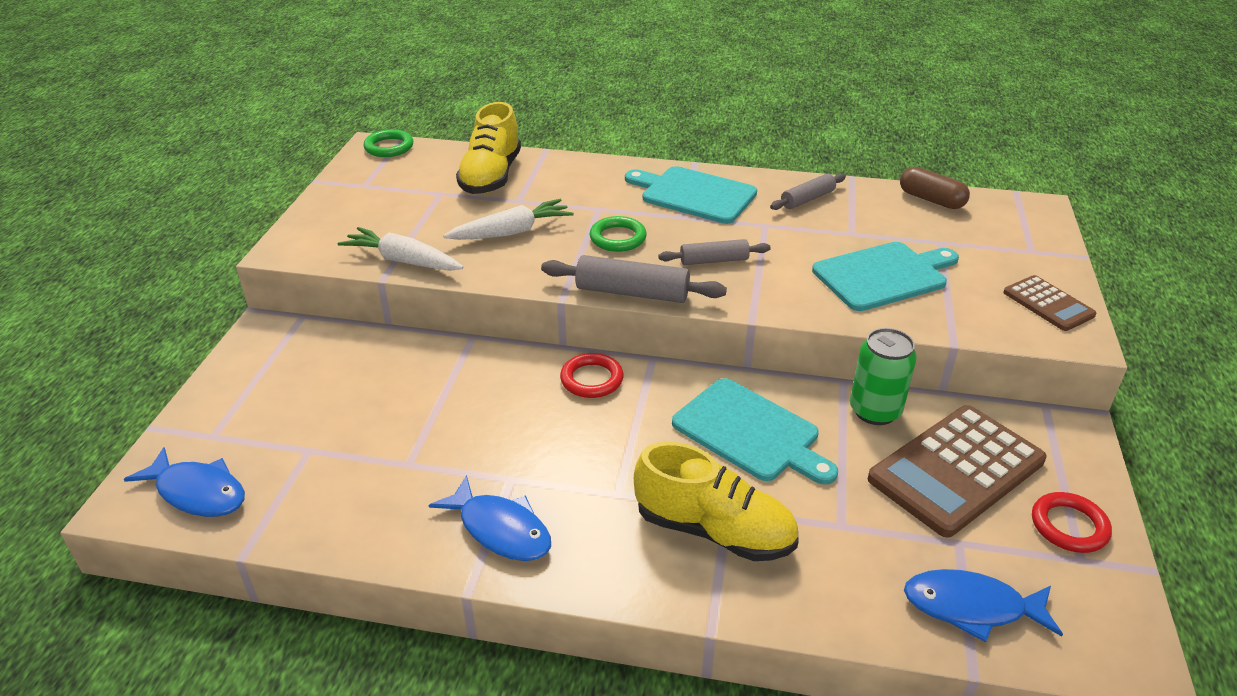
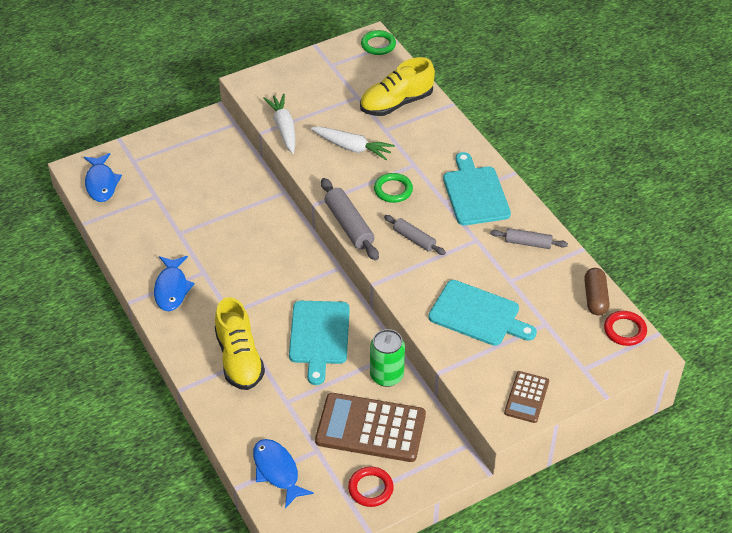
camera: 50 degrees right, 10 degrees up
(591, 379) = (298, 256): red ring -> red ring (625, 330)

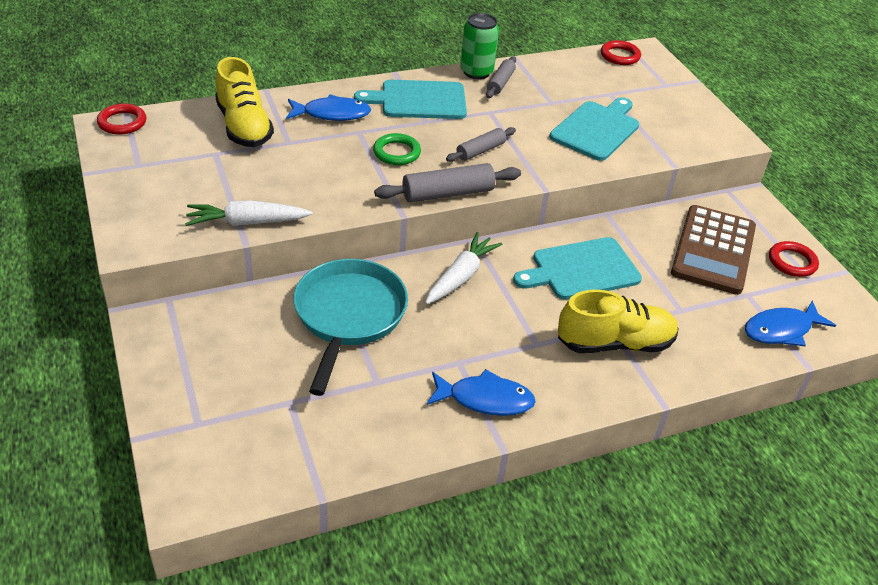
camera: 85 degrees left, 5 degrees down
(101, 183) = (234, 470): blue fish -> blue fish (332, 114)
(236, 210) = (348, 316): none -> turquoise pan
(319, 336) = (581, 270): turquoise cutting board -> turquoise cutting board turned 150 degrees clockwise
(352, 147) = (310, 171): white carrot -> white carrot (461, 276)
(378, 45) = (122, 122): green ring -> red ring
(386, 376) = (641, 228): green can -> green can (476, 72)
(526, 397) = (703, 121): brown calculator -> none
(595, 298) = (579, 62): brown capsule -> none

